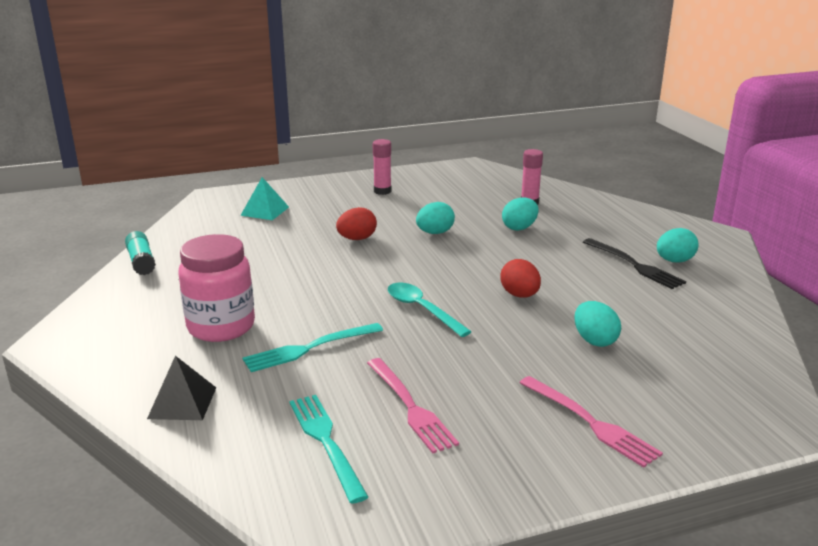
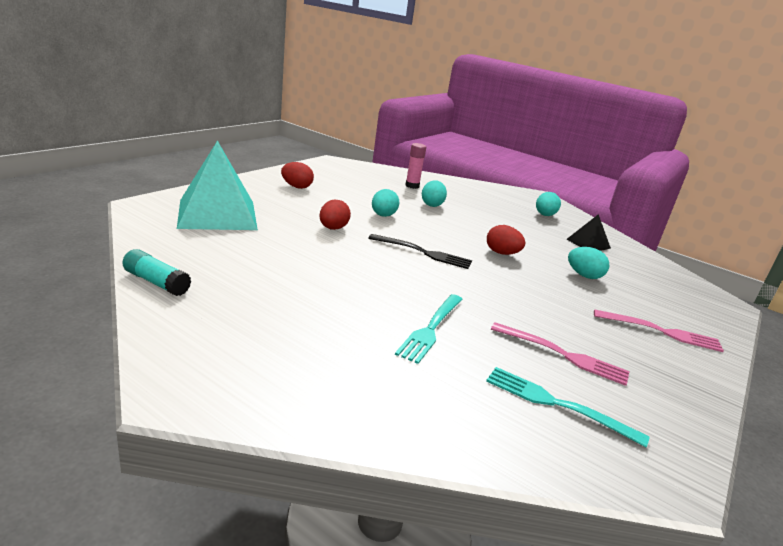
camera: 40 degrees left, 0 degrees up
(182, 403) = (404, 413): black pyramid -> black pyramid (588, 243)
(221, 327) = (332, 329): pink jar -> none
(265, 211) = (217, 214): turquoise pyramid -> turquoise pyramid, size x2.06
(382, 191) = (296, 187): pink glue stick -> red egg
(422, 309) = (460, 277): turquoise spoon -> none
(635, 265) = (530, 221): black fork -> black fork (424, 253)

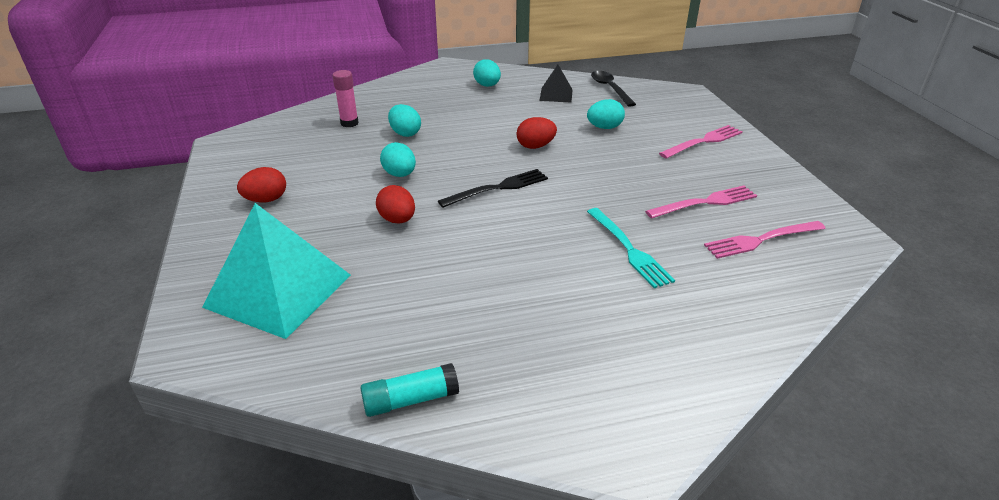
camera: 45 degrees left, 10 degrees up
(555, 404) = (760, 240): turquoise fork -> pink fork
(647, 264) = (610, 89): none -> black spoon

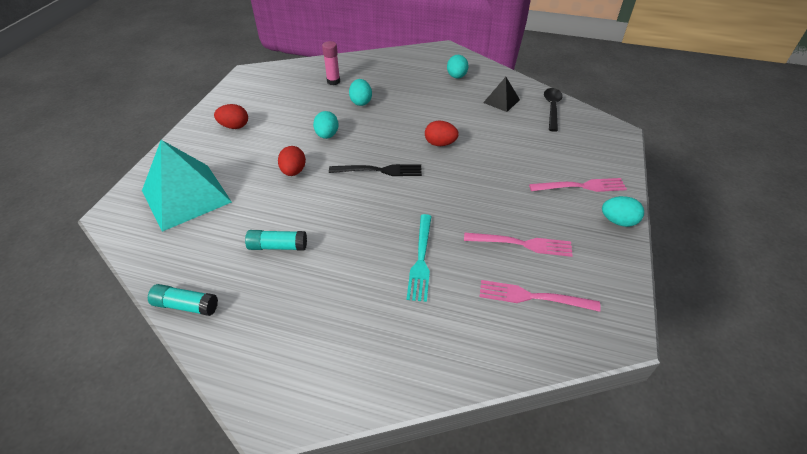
camera: 30 degrees right, 10 degrees up
(460, 296) = (277, 246): none -> turquoise glue stick
(604, 127) = (510, 144): turquoise egg -> turquoise egg (618, 221)

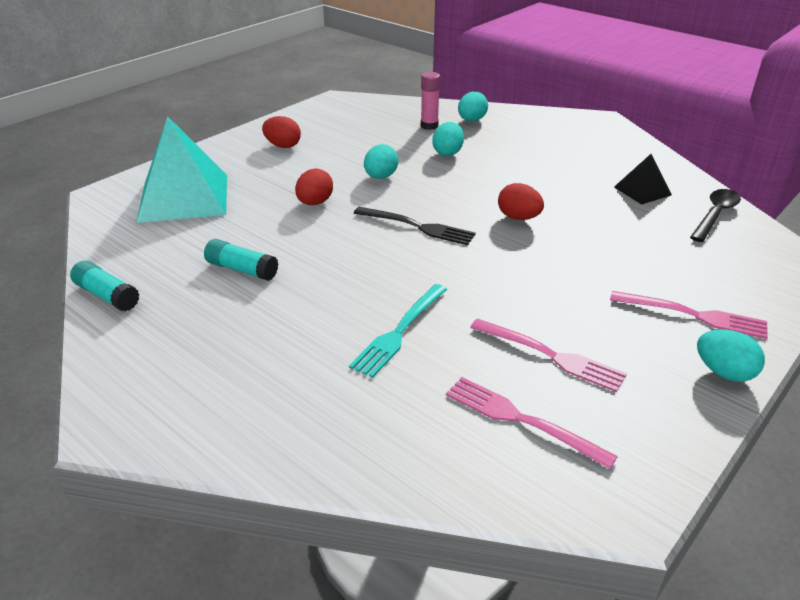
camera: 25 degrees right, 10 degrees down
(456, 76) = (596, 152): turquoise egg -> turquoise egg (471, 120)

